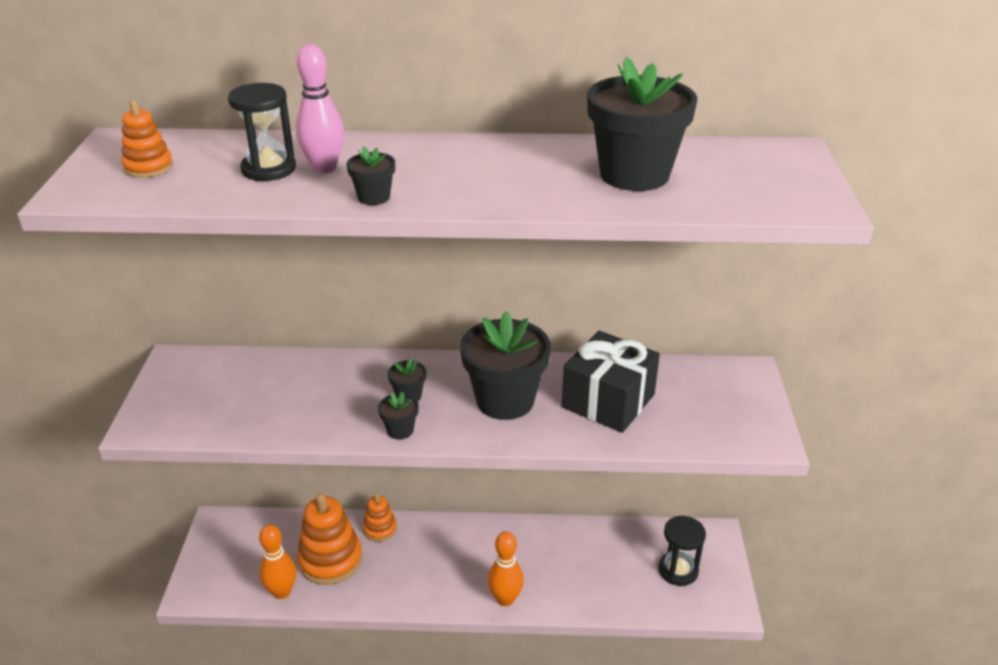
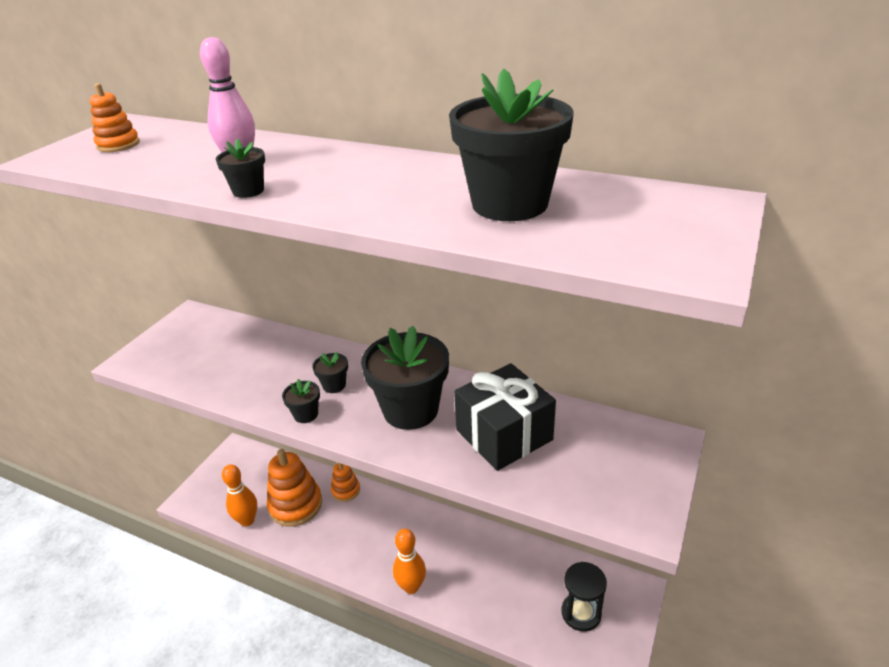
camera: 25 degrees right, 0 degrees up
(269, 169) = (198, 157): black hourglass -> none

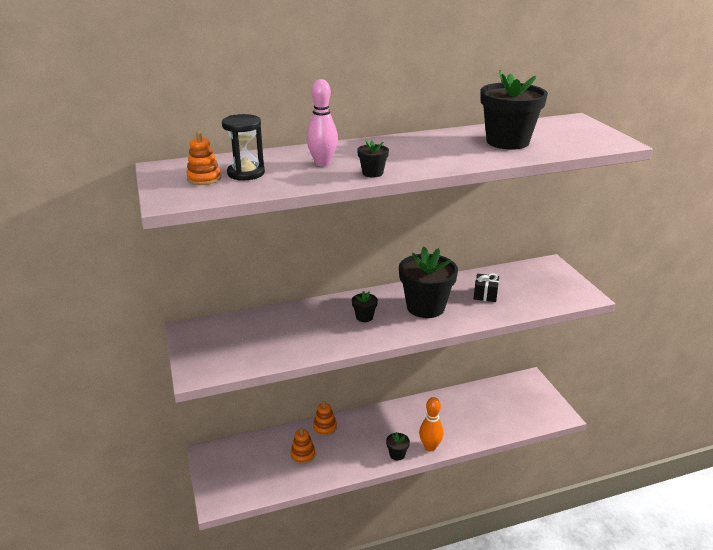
camera: 45 degrees left, 5 degrees down
(247, 520) = (281, 483): orange bowling pin -> none
(295, 505) = (303, 455): orange stacking toy -> orange stacking toy, size x0.55
(306, 414) = (374, 337): black flower pot -> black flower pot (397, 454)
(504, 435) = (485, 295): black gift -> black gift, size x0.51
(581, 613) = (521, 403): black hourglass -> black hourglass (246, 173)

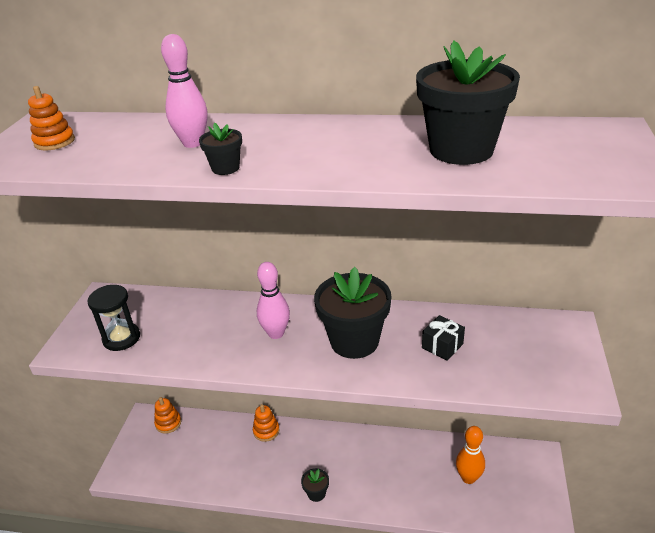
camera: 30 degrees right, 5 degrees up
(246, 173) = (100, 142): black hourglass -> black hourglass (121, 338)
(303, 455) = (225, 454): orange stacking toy -> orange stacking toy (168, 423)
(364, 317) = (276, 333): black flower pot -> pink bowling pin
(430, 447) = (358, 499): orange bowling pin -> orange bowling pin (468, 478)

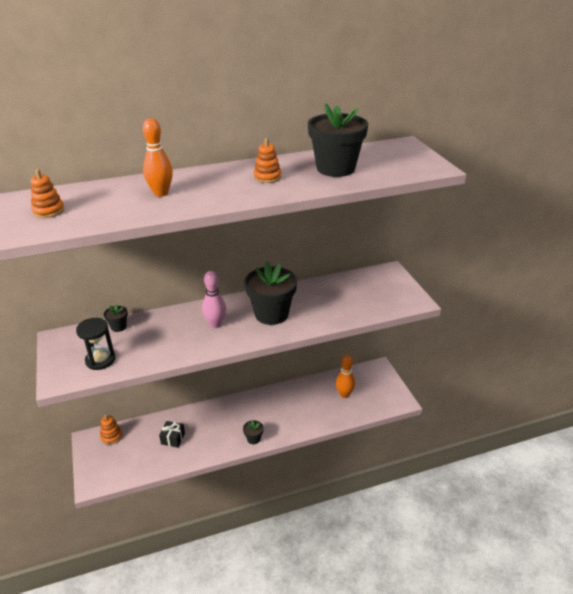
camera: 30 degrees left, 0 degrees up
(193, 143) = (161, 193): pink bowling pin -> orange bowling pin
(225, 168) = (203, 203): black flower pot -> black flower pot (118, 327)
(266, 431) = (193, 414): orange stacking toy -> orange stacking toy (267, 177)
(442, 346) = (326, 301): black gift -> black gift (173, 438)

